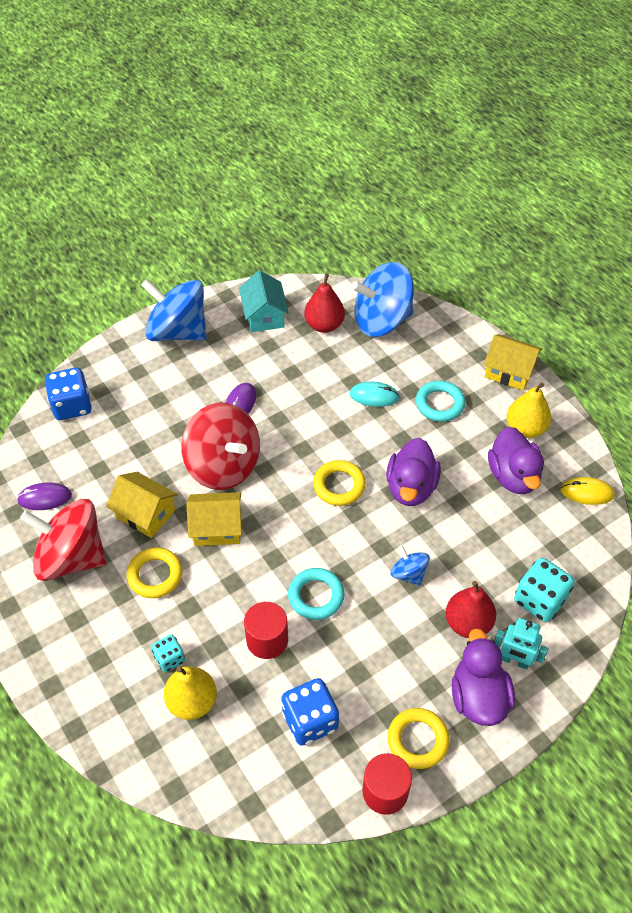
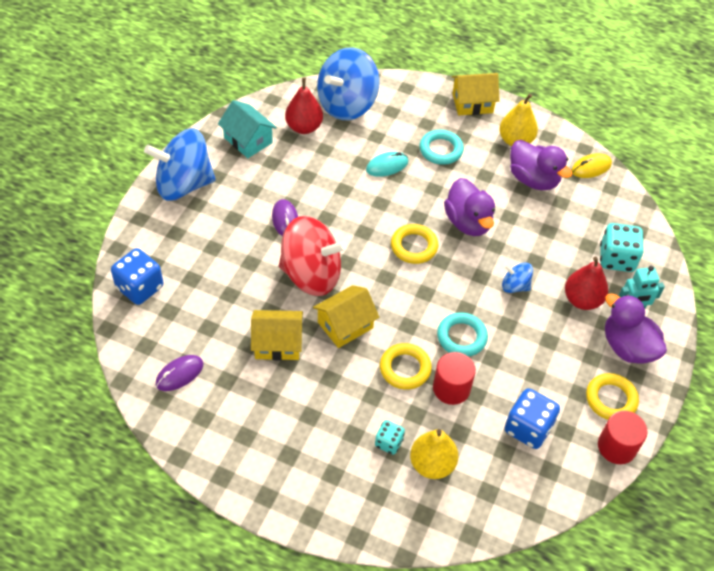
camera: 35 degrees left, 0 degrees up
(71, 557) = (243, 409): red spinning top -> none
(155, 575) = (325, 386): yellow ring -> yellow ring (405, 368)

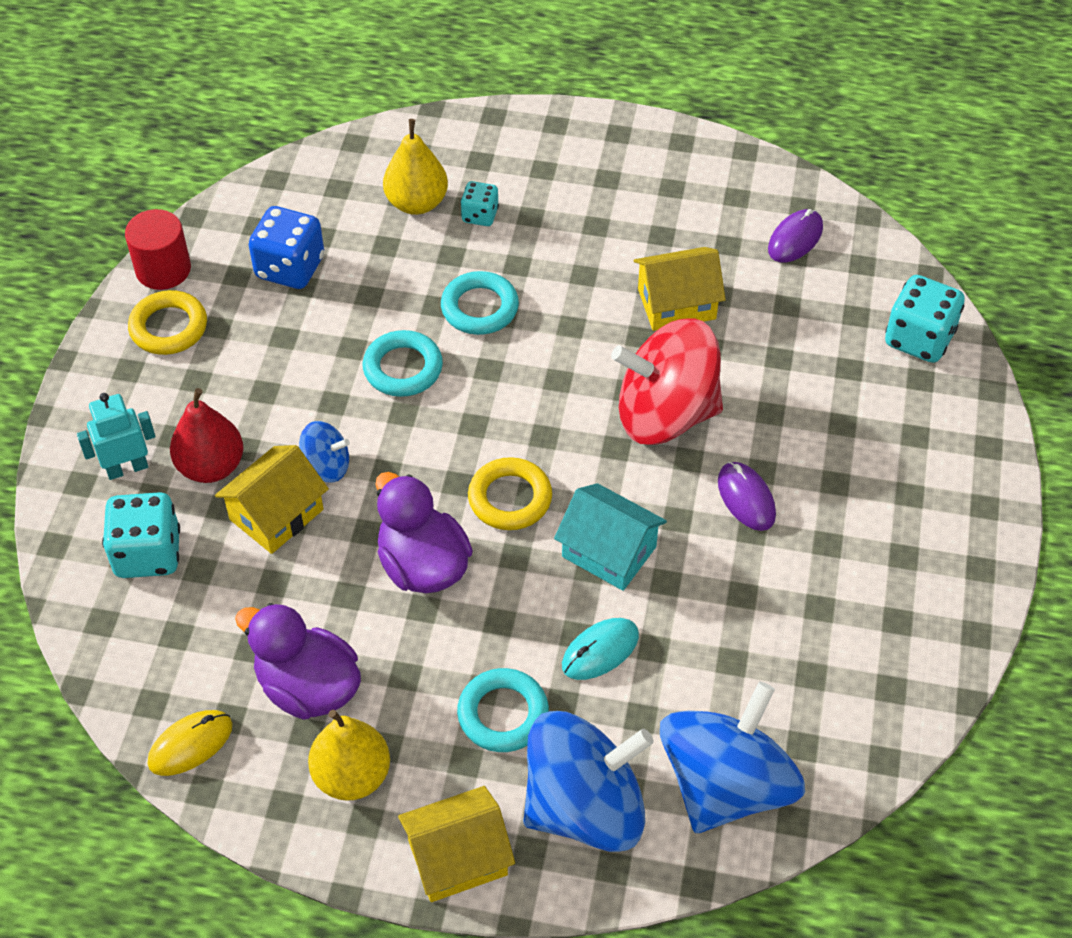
camera: 170 degrees right, 0 degrees up
(140, 288) = (919, 338): blue dice -> turquoise dice
(183, 184) = (952, 525): blue spinning top -> blue spinning top (585, 807)
(248, 140) = (885, 646): turquoise house -> turquoise house (609, 551)
(304, 127) = (791, 703): red pear -> none
(345, 325) = (586, 349): yellow house -> yellow house (276, 514)
(405, 368) = (479, 308): yellow ring -> turquoise ring
(451, 388) = (406, 296): red cylinder -> none
(627, 347) = (138, 406): purple duck -> none

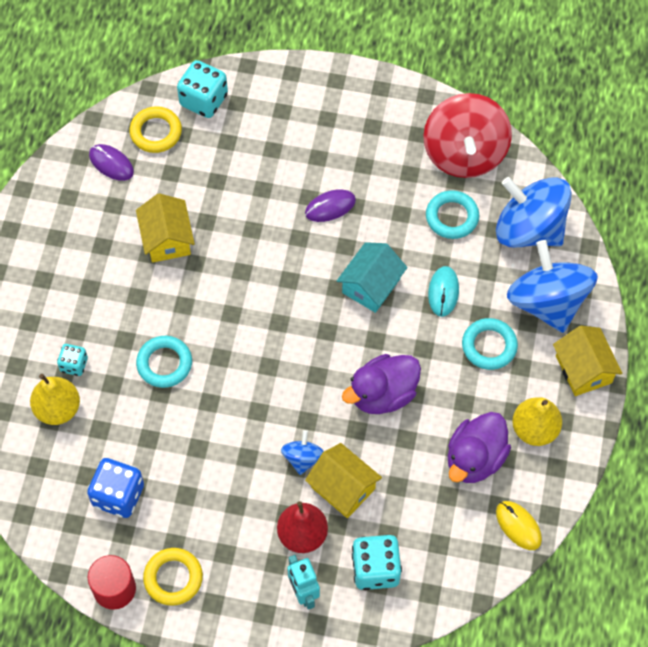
camera: 90 degrees left, 10 degrees up
(403, 368) = (218, 413): turquoise ring -> turquoise ring (452, 217)
(510, 498) = (330, 343): yellow ring -> yellow ring (156, 132)
(600, 651) = (443, 292): turquoise mouse -> turquoise mouse turned 45 degrees clockwise
(665, 414) = (262, 249): red spinning top -> red spinning top (464, 153)

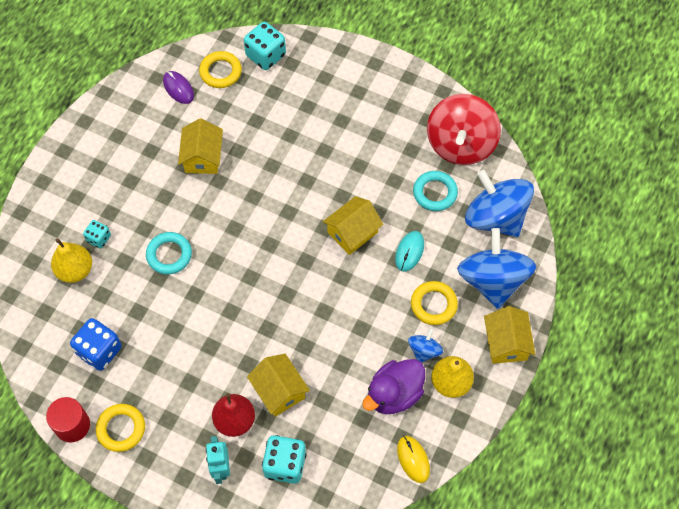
camera: 15 degrees right, 0 degrees up
(303, 458) = (254, 358): blue spinning top -> blue spinning top (424, 350)
(330, 207) = (339, 162): purple mouse -> none
(371, 285) = (352, 232): turquoise house -> yellow house
(383, 394) = (335, 323): purple duck -> none
(489, 346) = (433, 304): turquoise ring -> yellow ring

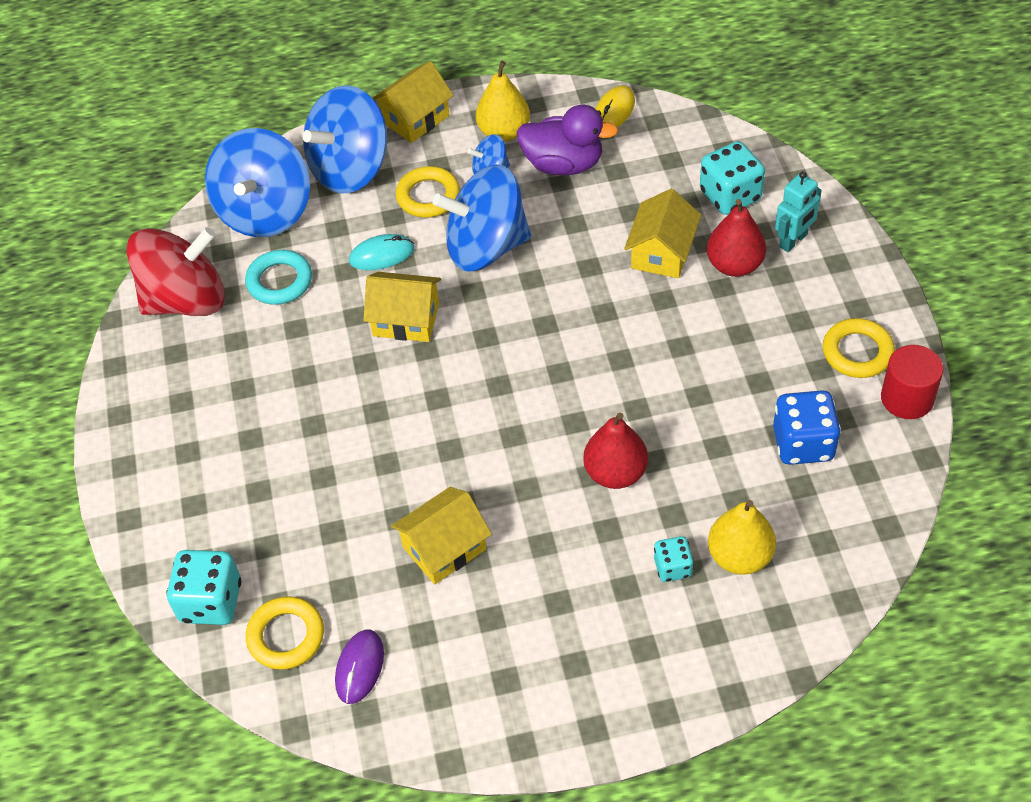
camera: 125 degrees left, 10 degrees down
(169, 255) = (615, 473): turquoise ring -> red pear
(367, 306) = (486, 247): none -> blue spinning top

